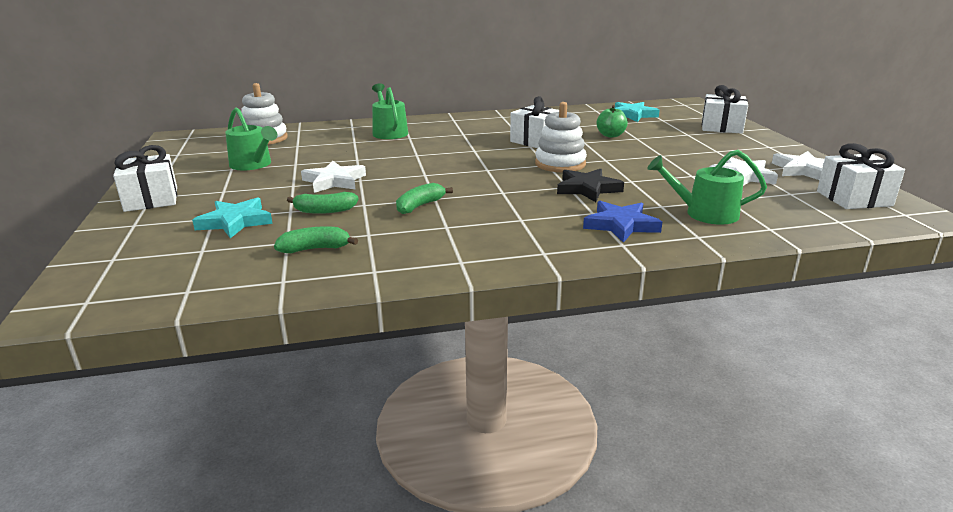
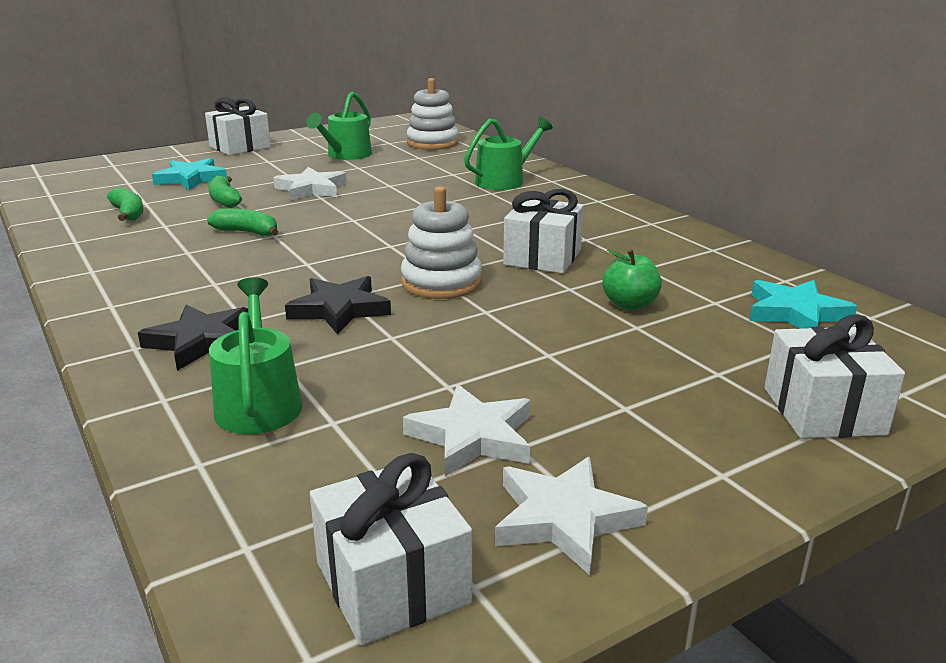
camera: 70 degrees right, 0 degrees up
(621, 225) = (201, 342): blue star -> black star

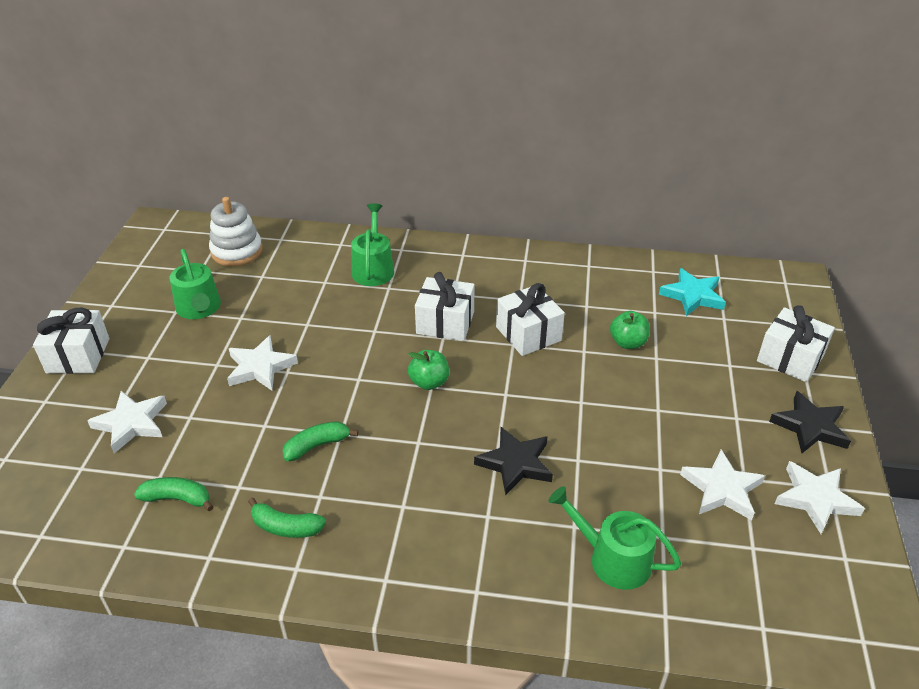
camera: 50 degrees left, 15 degrees up
(191, 179) = (131, 423): turquoise star -> white star
(201, 342) = (501, 552): black star -> black star (810, 426)
(224, 200) = (221, 427): green banana -> green banana (286, 527)
(392, 582) = (826, 585): white gift -> white gift (445, 322)
(394, 243) = (429, 382): none -> green apple
(441, 282) = (520, 397): white stacking toy -> none

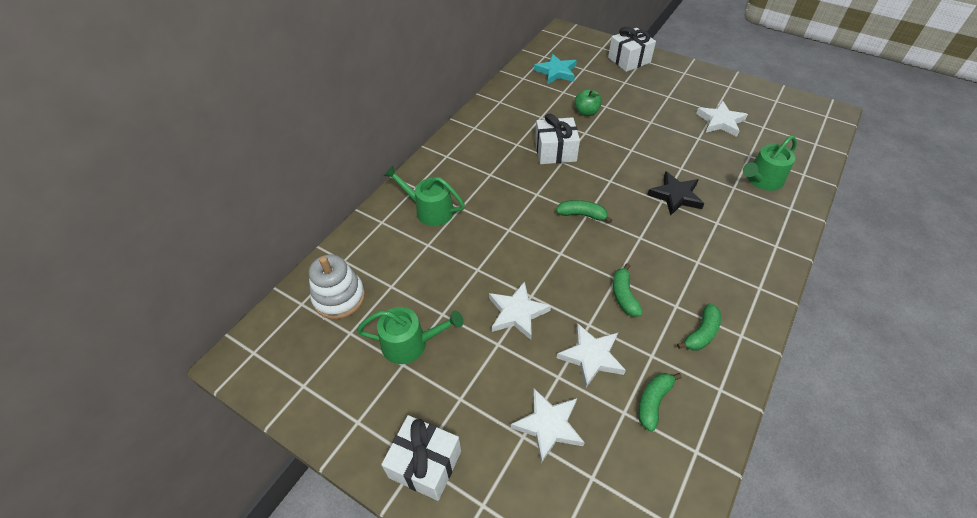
camera: 65 degrees left, 10 degrees up
(429, 382) = (582, 215): green apple -> green banana
(445, 322) = (521, 188): white gift -> none
(810, 426) = (684, 75): black star -> none
(815, 499) = (735, 94): white star -> white star (591, 356)

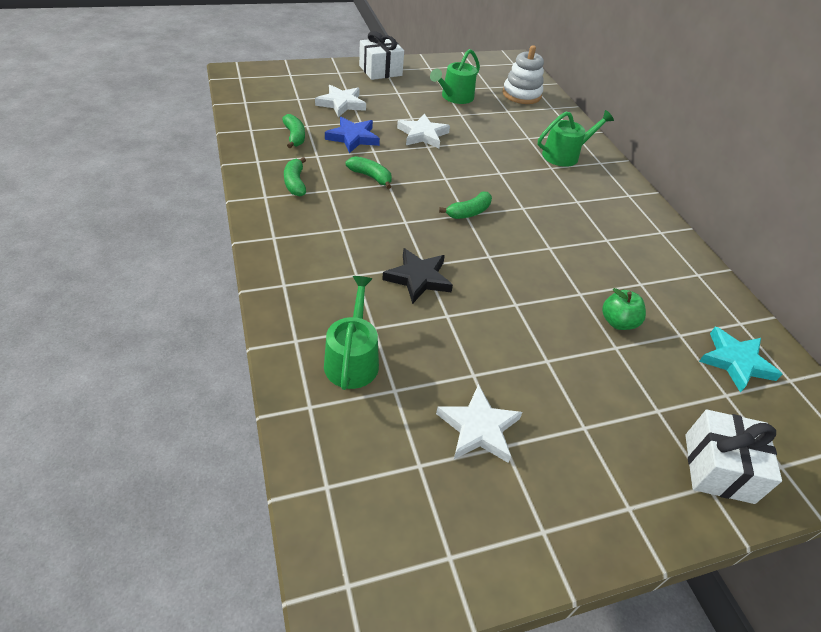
camera: 125 degrees right, 5 degrees down
(555, 151) = (570, 254): white gift -> none
(591, 356) = (353, 138): white star -> blue star

